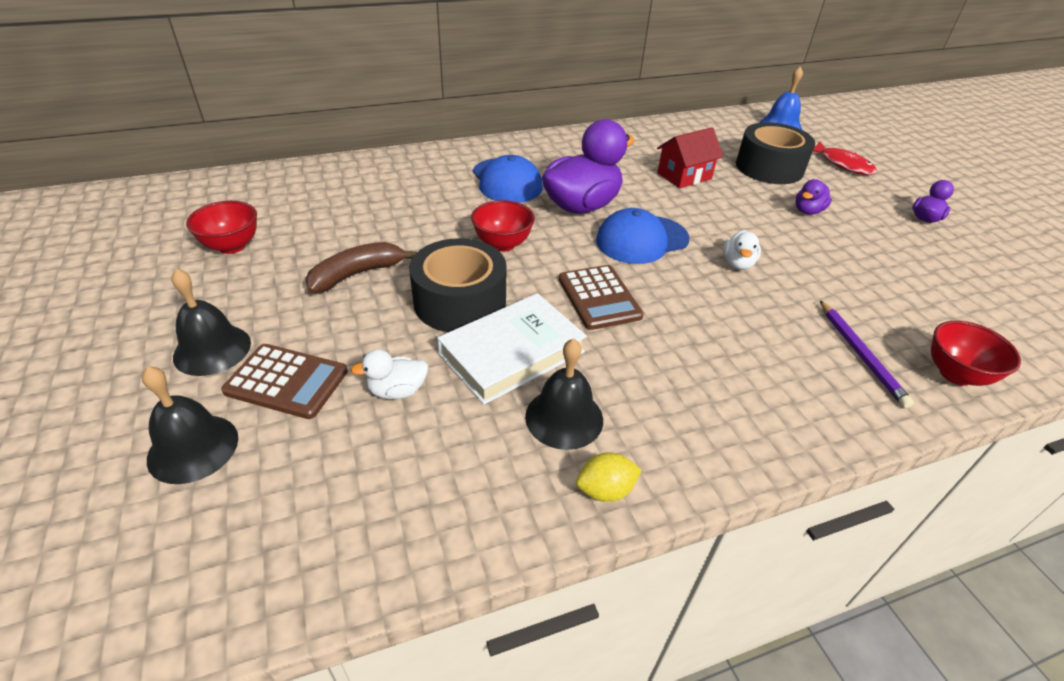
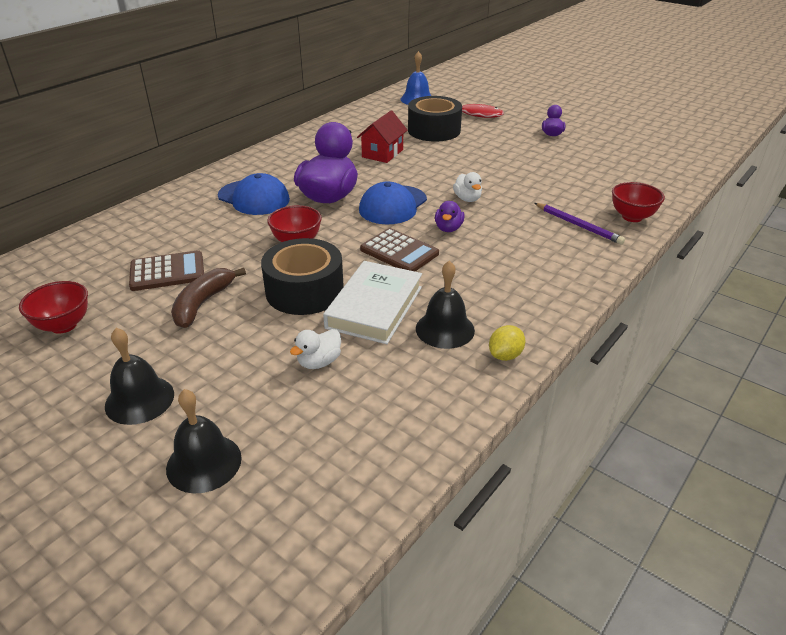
camera: 30 degrees left, 5 degrees down
(286, 381) = (228, 392): brown calculator -> brown calculator (167, 272)
(807, 211) = (481, 151): purple duck -> purple duck (448, 228)

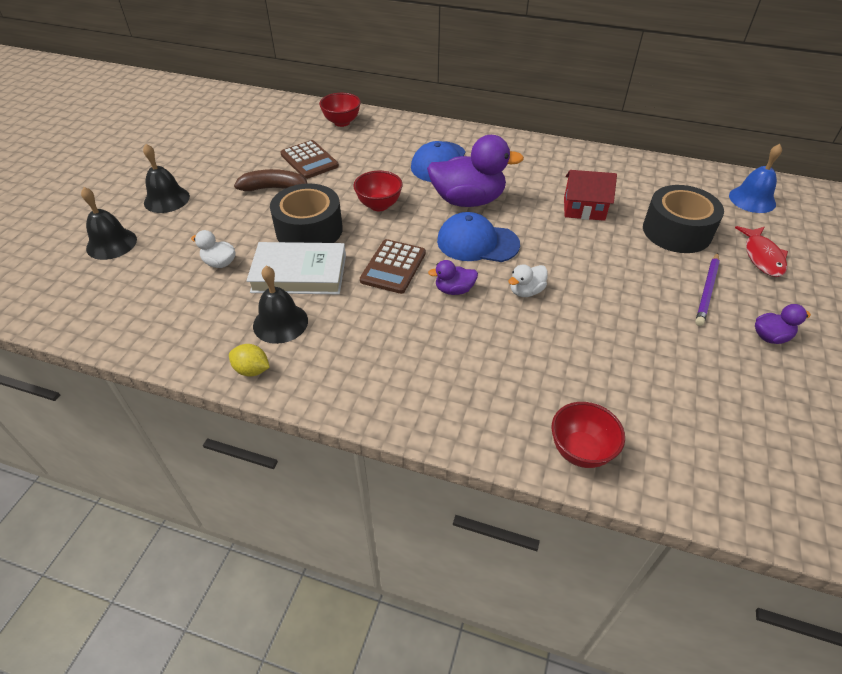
camera: 70 degrees right, 10 degrees up
(63, 325) = (234, 145): red bowl -> red bowl (342, 122)
(578, 225) = (523, 396): purple pencil -> purple pencil (707, 290)

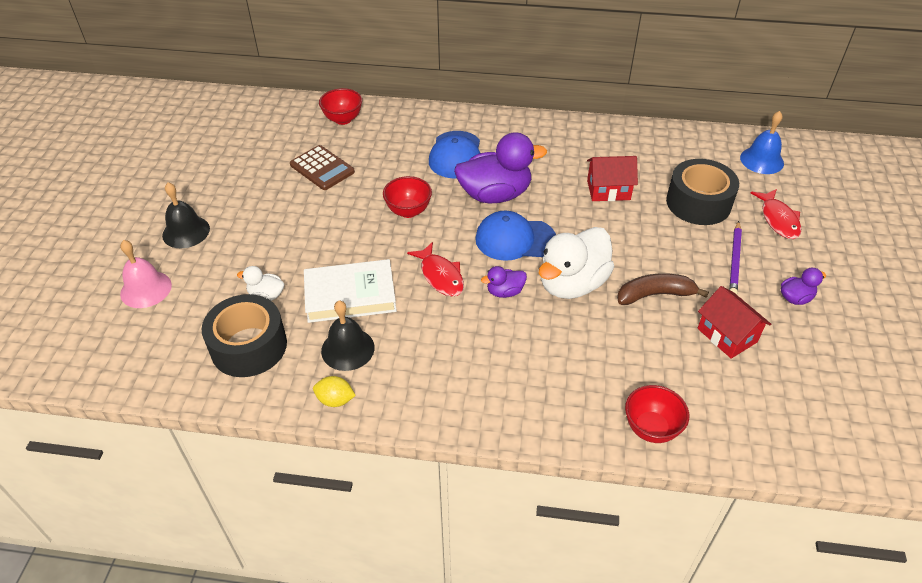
camera: 10 degrees left, 0 degrees up
(111, 244) = (146, 289): black bell -> pink bell
(275, 188) = (297, 205): brown banana -> brown banana (655, 295)
(309, 230) = (346, 247): black tape -> black tape (249, 346)
(393, 267) = (440, 276): brown calculator -> red fish
(526, 291) = (572, 284): white duck -> white duck, size x2.15
(685, 364) = (727, 335): none -> red house

